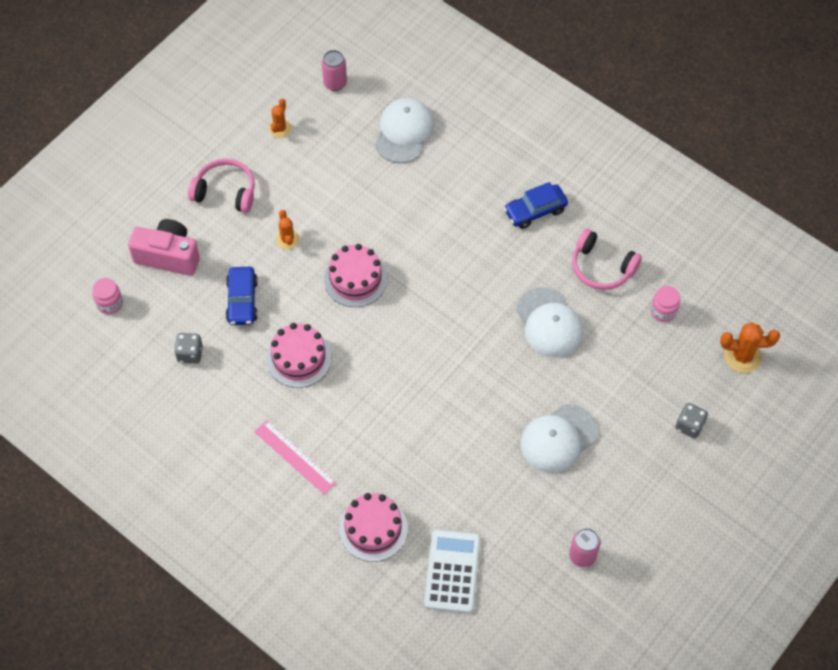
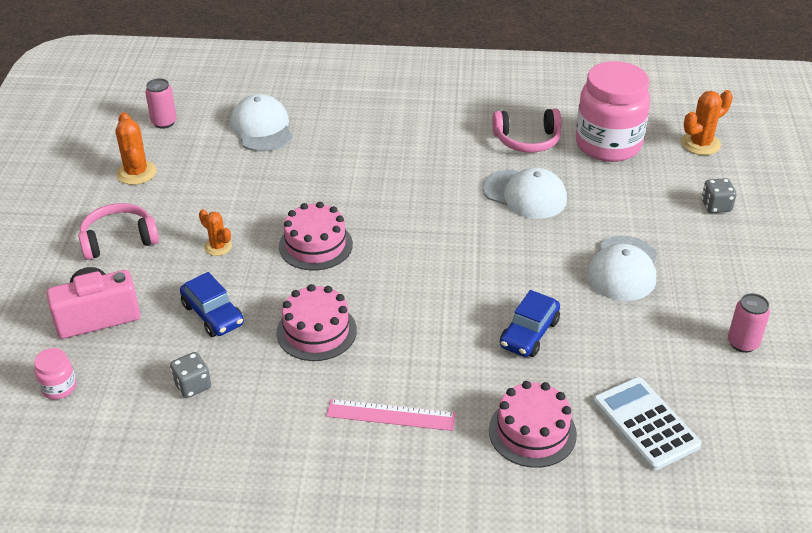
camera: 35 degrees left, 20 degrees down
(280, 128) = (136, 173): orange cactus -> orange cactus, size x1.56
(535, 211) = (432, 129): blue car -> blue car (529, 334)
(663, 311) = (608, 145): pink jar -> pink jar, size x2.40

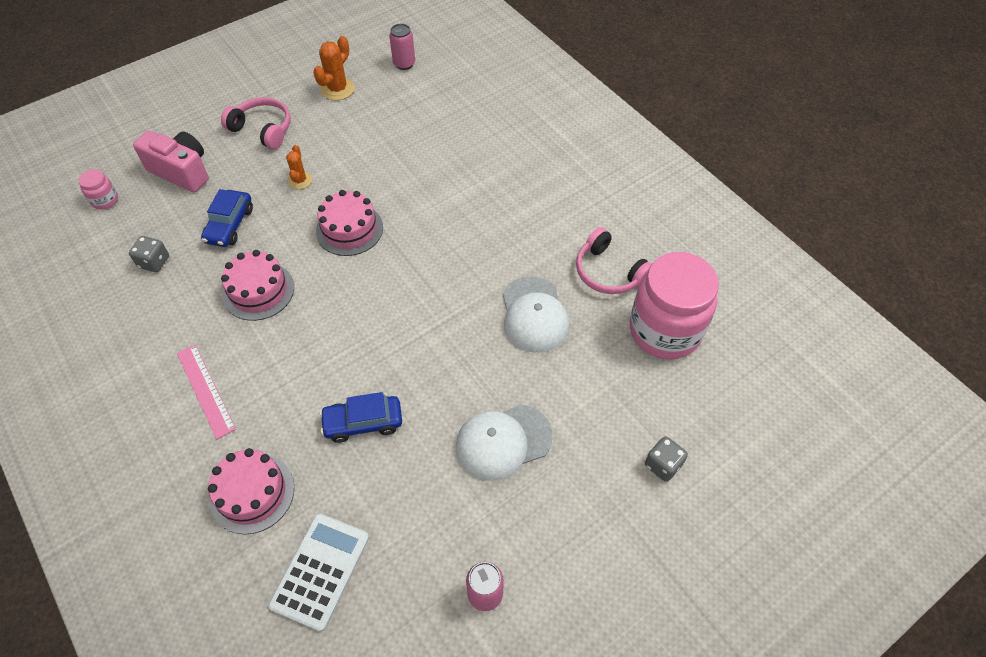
camera: 50 degrees right, 15 degrees up
(262, 128) = (451, 113): white cap -> none
(700, 144) = (745, 400): orange cactus -> none

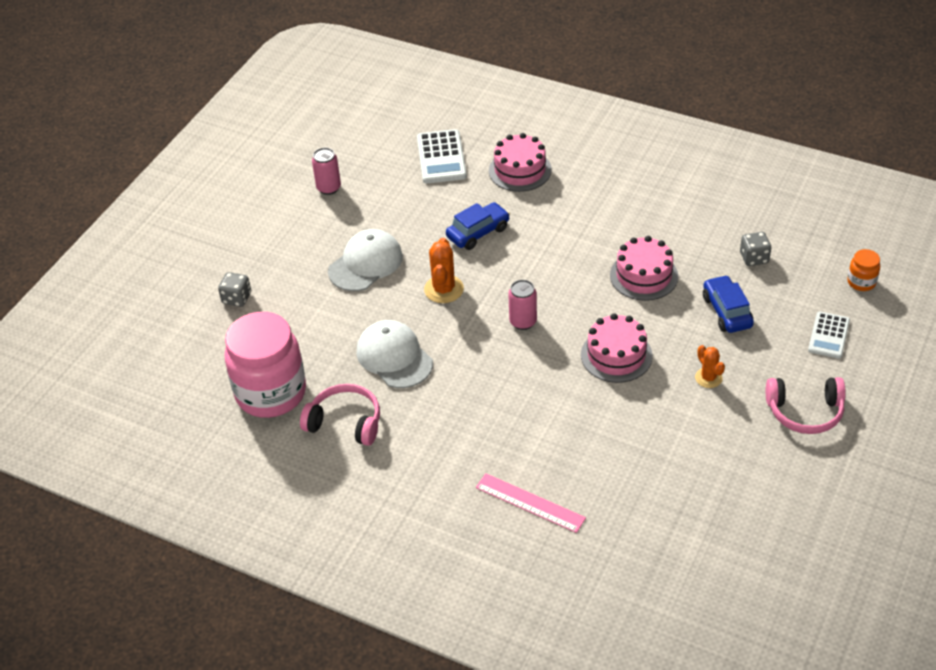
camera: 155 degrees right, 10 degrees down
(105, 200) = (861, 282): pink jar -> orange jar
(182, 171) = (828, 335): pink camera -> white calculator
(205, 390) = (611, 203): pink ruler -> pink ruler (530, 503)
(337, 89) = (780, 497): orange cactus -> orange cactus (444, 289)
(404, 64) = (738, 572): pink can -> pink can (523, 322)

